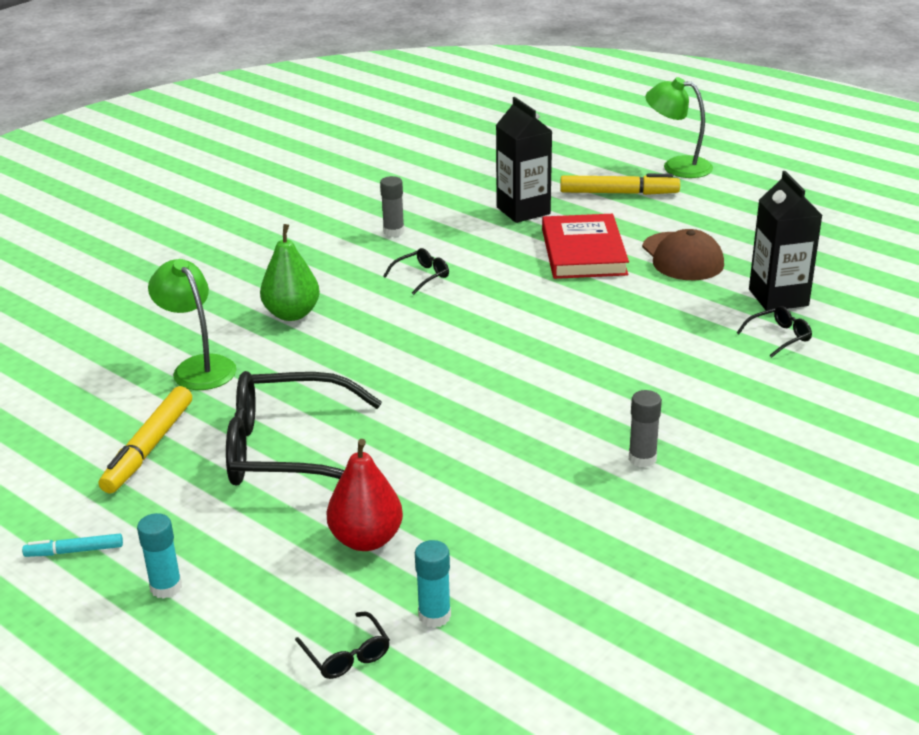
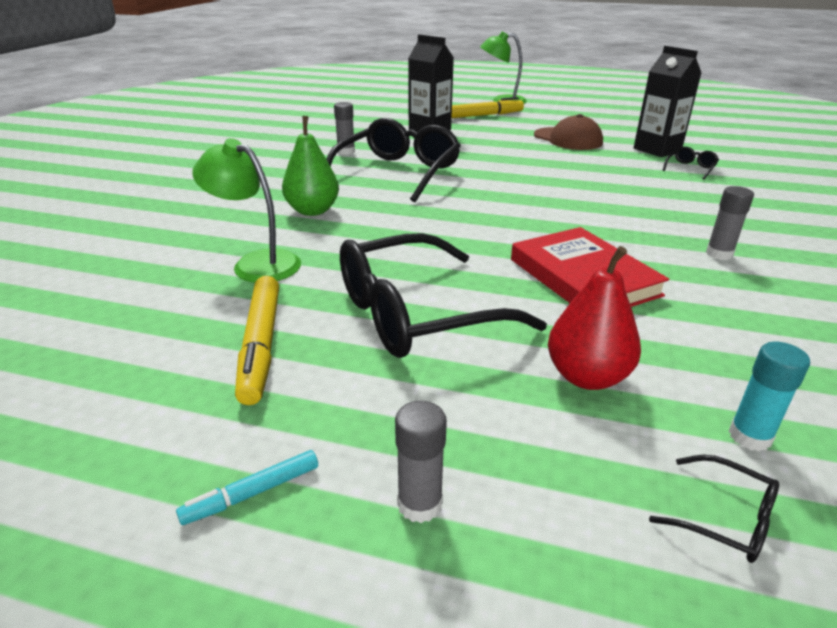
camera: 25 degrees left, 0 degrees up
(166, 587) = (419, 504): turquoise glue stick -> grey glue stick
(422, 276) = (398, 172): black glasses -> black glasses, size x2.47
(583, 252) = (500, 145): red book -> red book (583, 277)

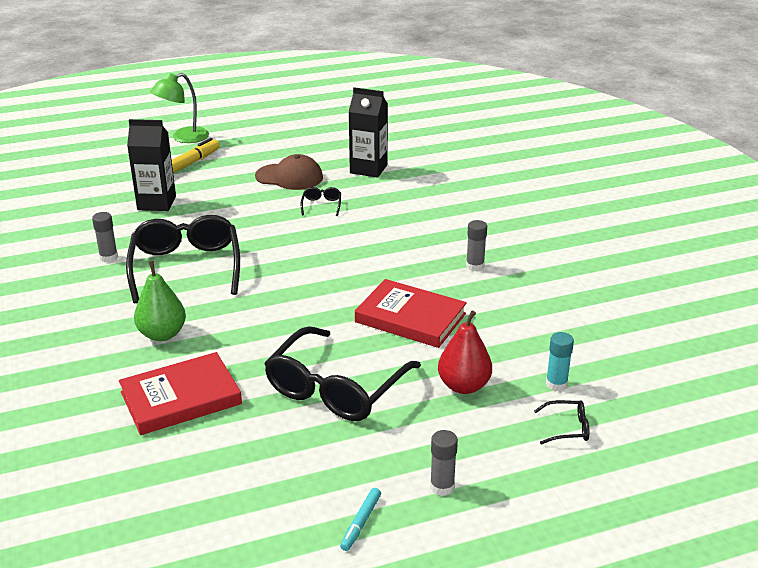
camera: 35 degrees left, 0 degrees up
(256, 263) = (181, 398): green lamp -> red book
(260, 345) = (264, 452): yellow marker -> none
(690, 168) = (406, 184): black glasses -> black glasses (321, 205)

